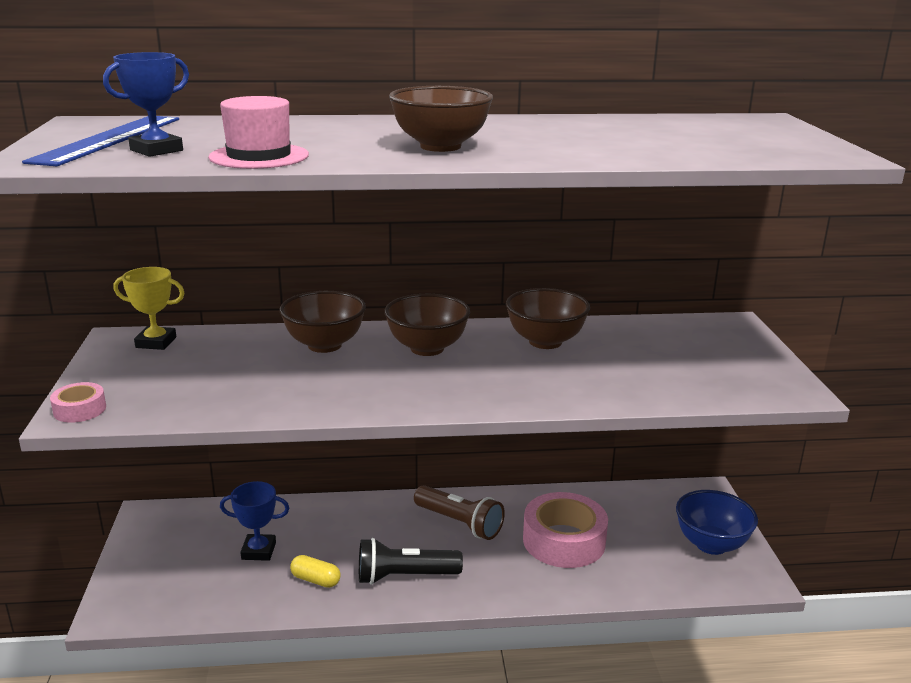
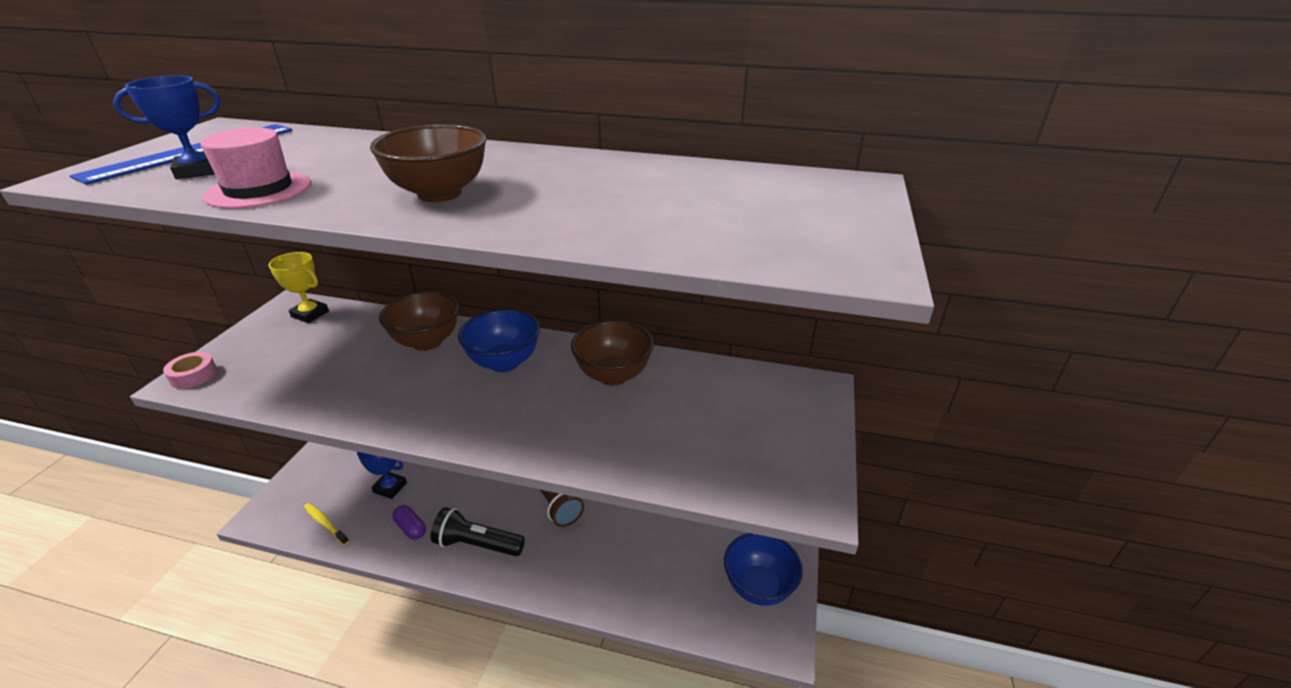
camera: 20 degrees right, 10 degrees up
(205, 599) = (325, 523): none -> yellow toothbrush
(315, 580) = (411, 528): yellow capsule -> purple capsule
(427, 348) = (504, 362): brown bowl -> blue bowl
(564, 541) = (627, 544): pink tape -> none

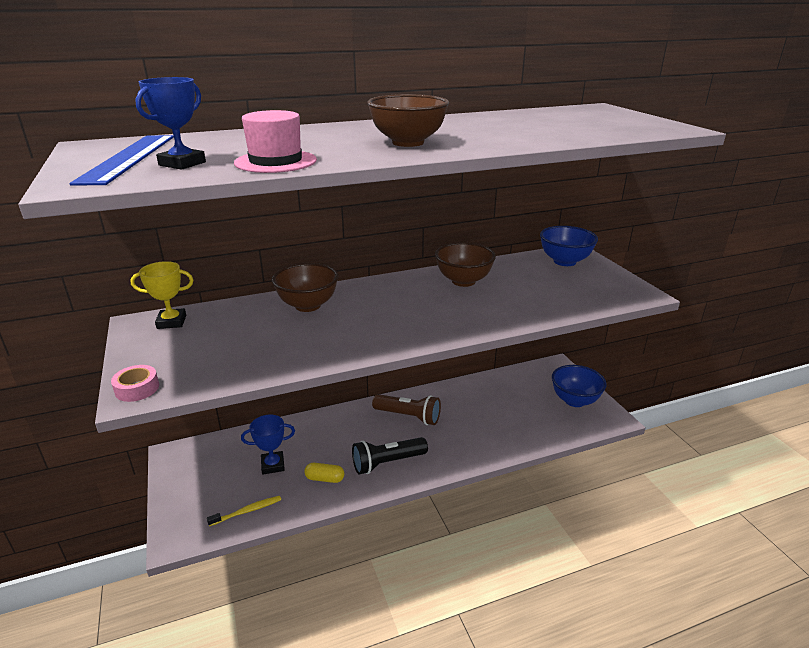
camera: 35 degrees left, 5 degrees down
(325, 523) = (247, 511): yellow toothbrush -> yellow toothbrush turned 150 degrees clockwise
(411, 528) = (325, 478): purple capsule -> yellow capsule
(504, 362) = (385, 297): blue bowl -> blue bowl (564, 261)

